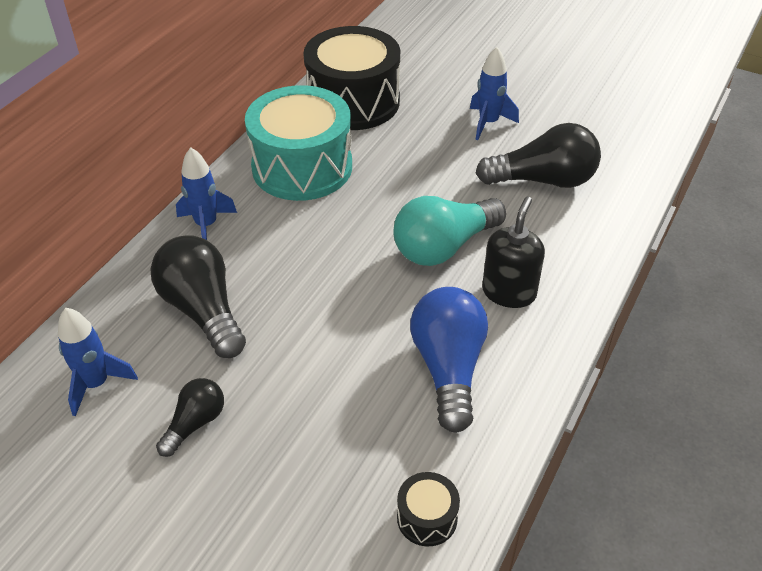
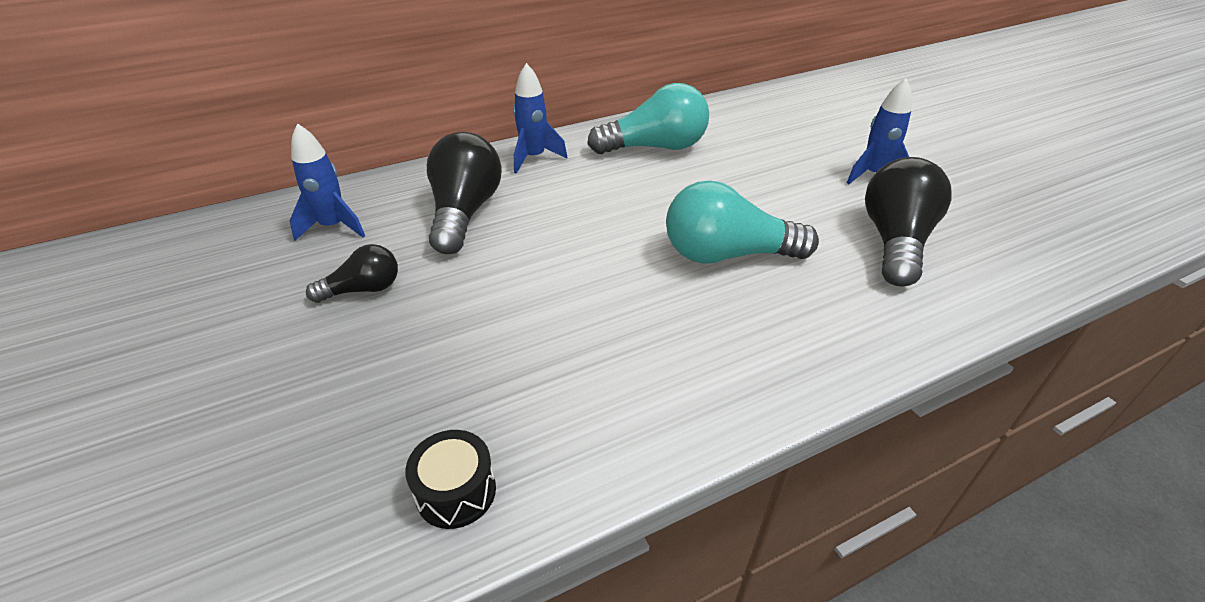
camera: 35 degrees right, 5 degrees down
(302, 167) = (655, 147): turquoise drum -> turquoise light bulb
(353, 102) = (749, 119): black drum -> none
(448, 368) = (625, 360): blue light bulb -> none
(509, 292) = (760, 323): black soap dispenser -> none
(543, 180) = (895, 241): black light bulb -> black light bulb turned 105 degrees counterclockwise

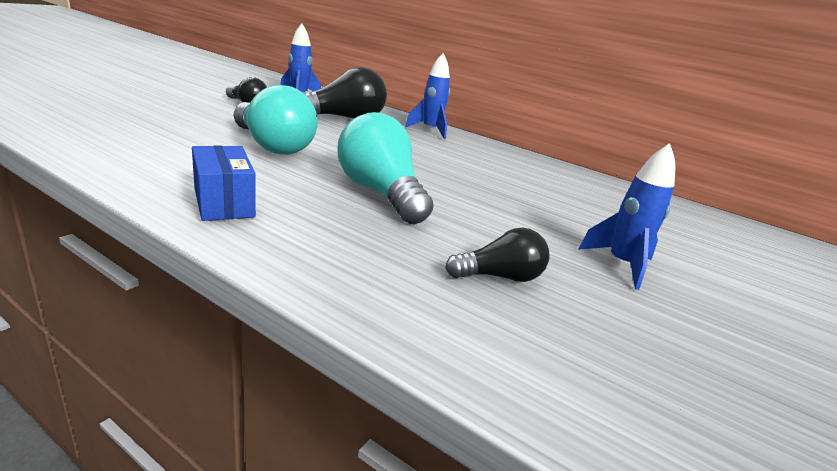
camera: 55 degrees right, 15 degrees down
(456, 491) = (81, 131): black drum -> none
(655, 147) = (503, 164): turquoise light bulb -> turquoise light bulb (272, 146)
(744, 372) = (224, 203): none -> blue box
(895, 241) = (499, 277): black light bulb -> black light bulb, size x0.56

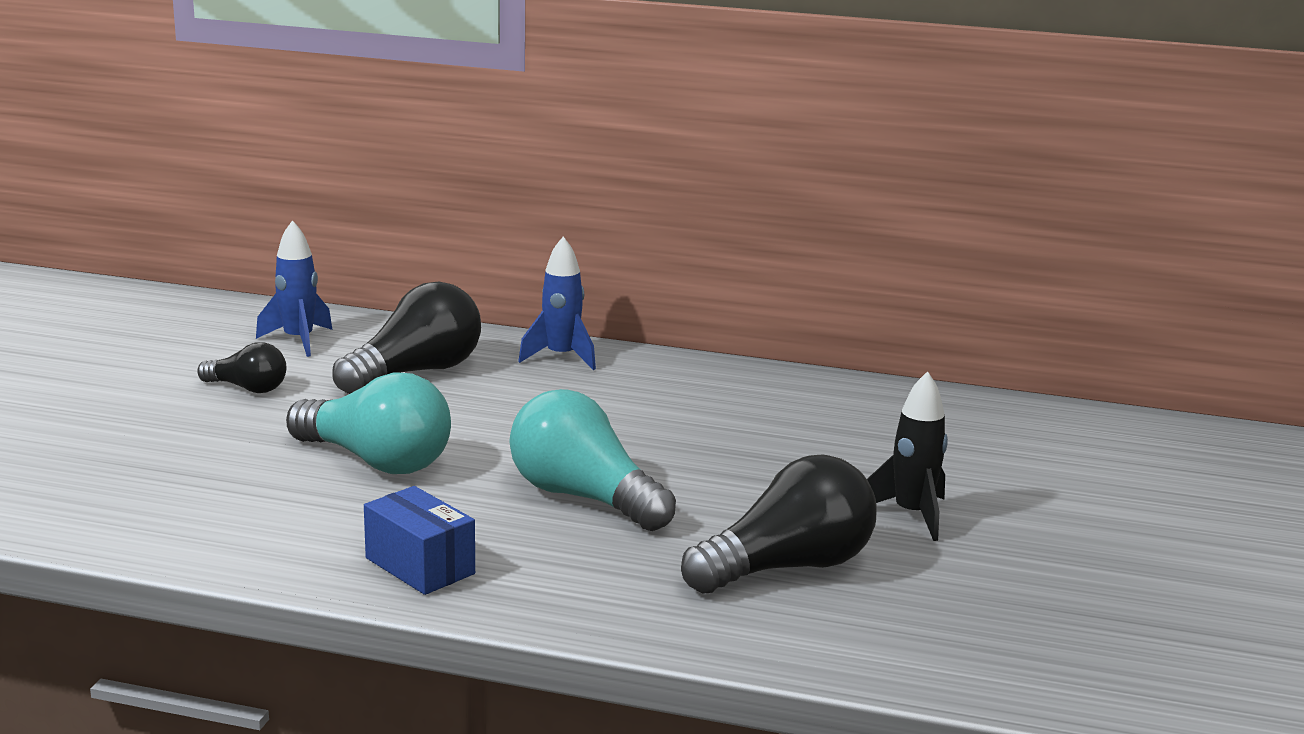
camera: 15 degrees left, 5 degrees down
(499, 277) = (787, 567): black light bulb -> black light bulb, size x1.79
(621, 265) = (911, 515): blue rocket -> black rocket

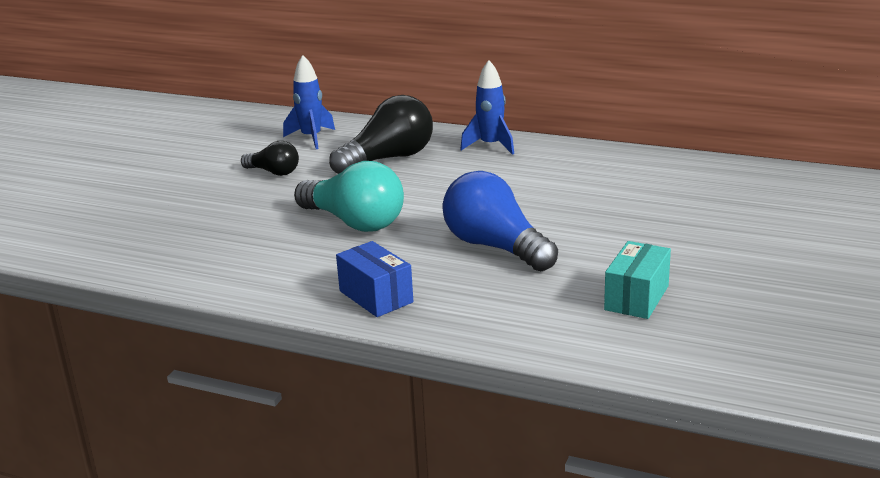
camera: 10 degrees right, 5 degrees up
(584, 498) = (495, 247): turquoise light bulb -> blue light bulb
(787, 567) = (636, 298): black light bulb -> turquoise box
(911, 515) = (734, 259): black rocket -> none

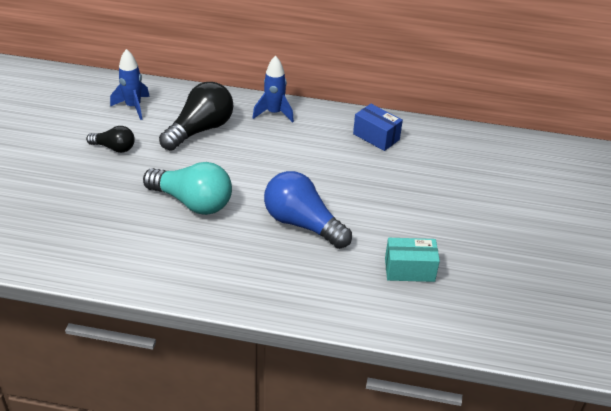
camera: 15 degrees left, 15 degrees up
(376, 296) = (229, 280): blue box -> blue box (376, 137)
(636, 298) = (409, 270): turquoise box -> turquoise box turned 75 degrees clockwise

